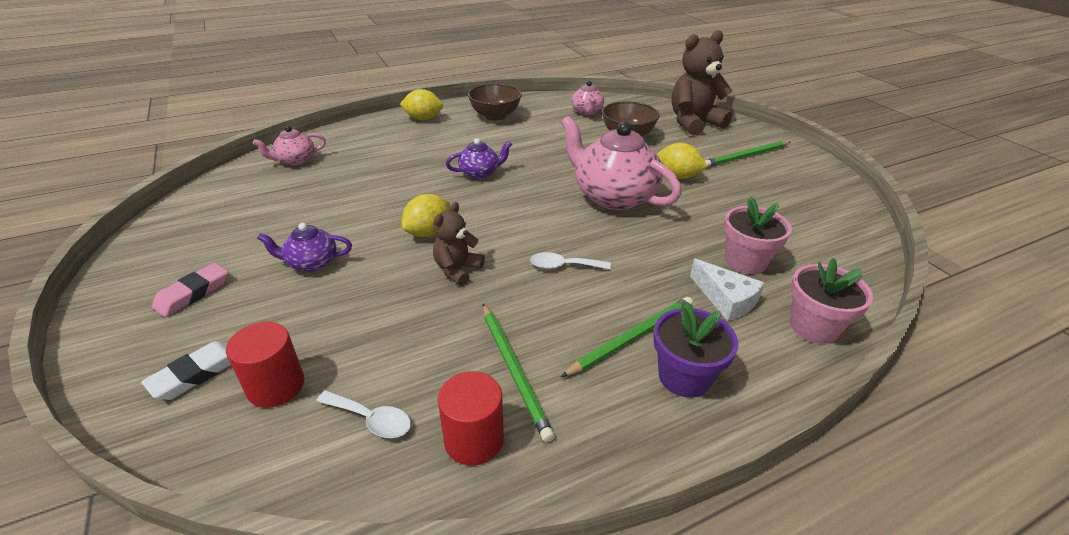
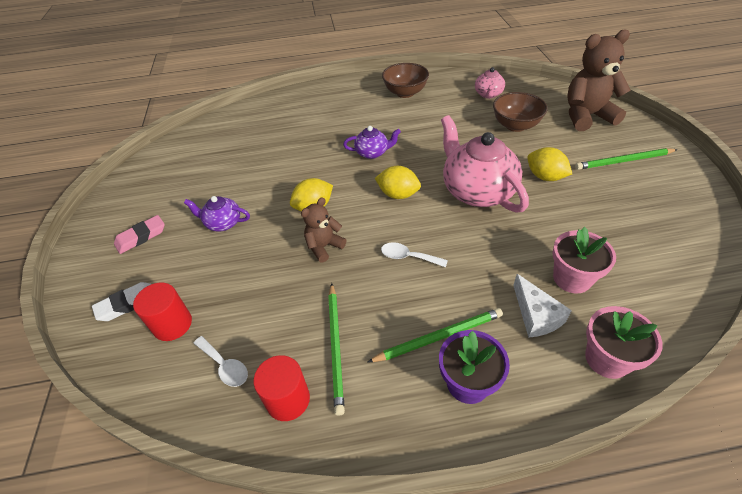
camera: 20 degrees right, 10 degrees up
(295, 160) = (237, 125): pink teapot -> none
(423, 119) = (345, 91): yellow lemon -> yellow lemon (398, 194)

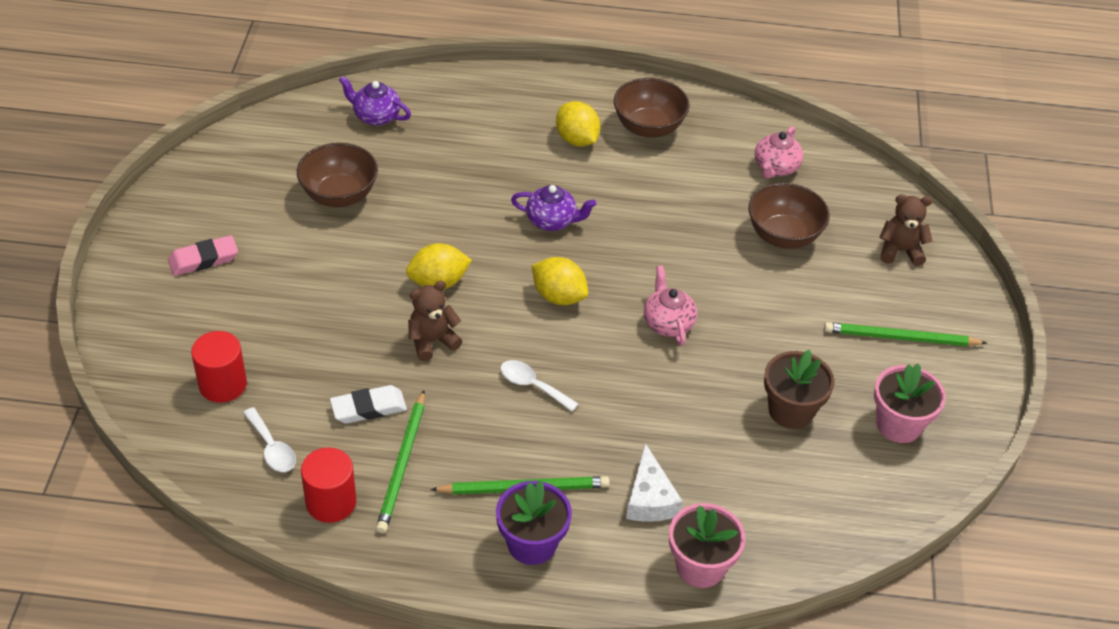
camera: 10 degrees right, 0 degrees up
(127, 304) = (174, 344): white eraser -> white eraser (368, 408)
(223, 223) = (312, 270): purple teapot -> purple teapot (376, 116)
(228, 173) = (339, 195): none -> brown bowl
(477, 191) = (668, 323): pink teapot -> pink teapot, size x0.50
(545, 177) = (774, 329): yellow lemon -> yellow lemon (577, 140)
(572, 278) = (719, 471): pink flower pot -> pink flower pot (898, 424)
(586, 116) = (900, 251): brown teddy bear -> brown teddy bear, size x0.54
(590, 223) = (791, 410): none -> brown flower pot

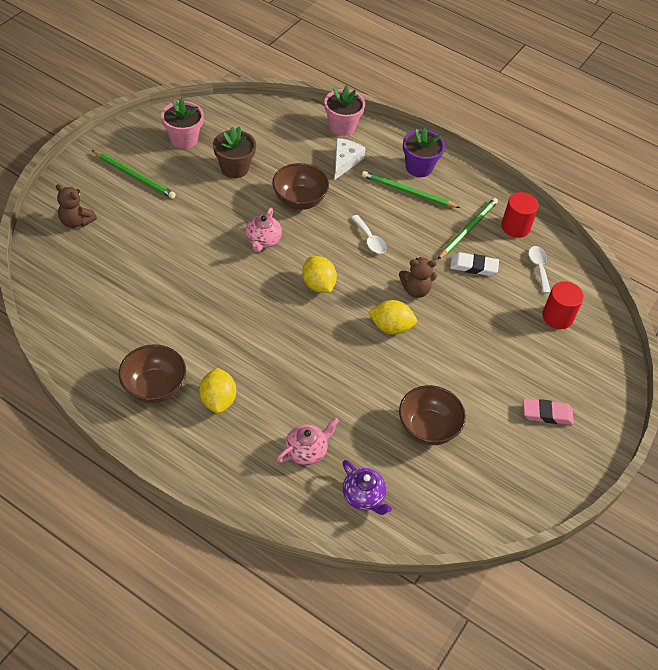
camera: 155 degrees left, 5 degrees up
(552, 221) = (285, 339): purple teapot -> none
(775, 168) = (94, 312): pink teapot -> pink teapot (306, 451)
(783, 236) = (139, 262): brown bowl -> brown bowl (299, 200)

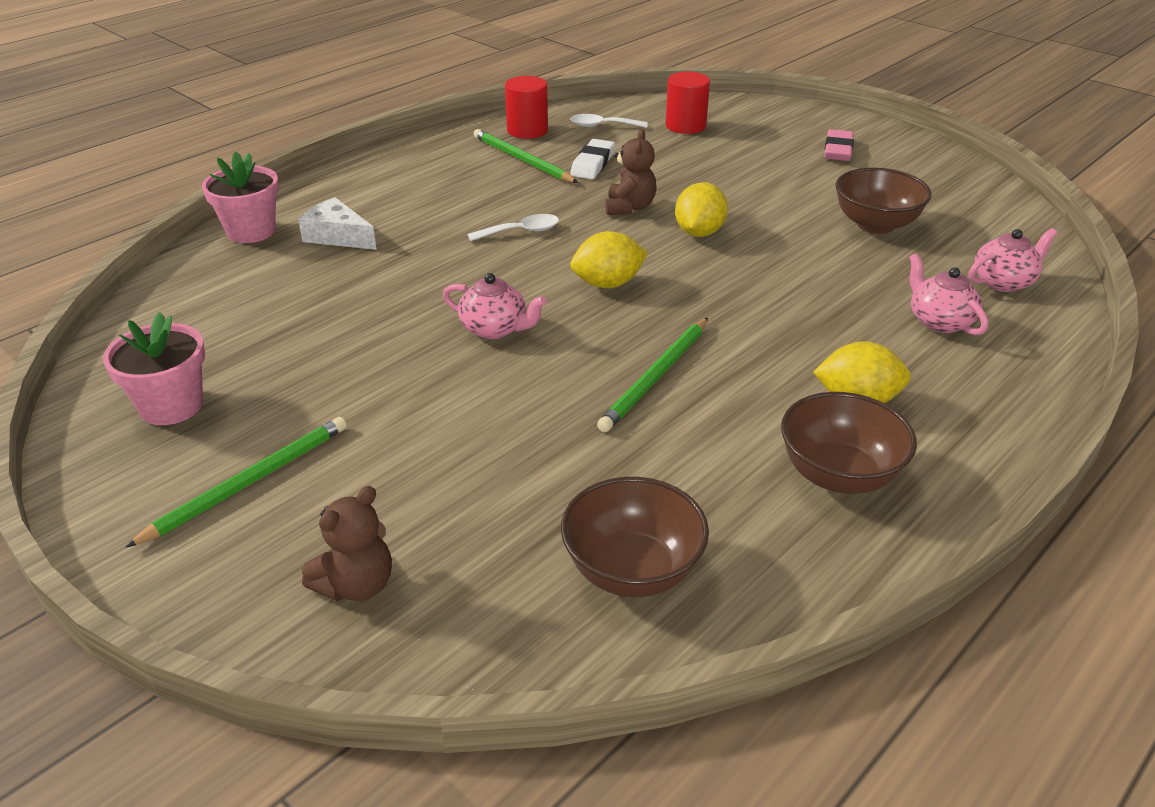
camera: 75 degrees left, 15 degrees down
(234, 168) = (295, 347): brown flower pot -> none
(299, 200) = (410, 285): brown bowl -> brown bowl (632, 570)
(363, 496) = (1003, 282): purple teapot -> pink teapot
(407, 192) = (431, 193): green pencil -> green pencil (655, 377)
(419, 167) = (382, 179): purple flower pot -> none

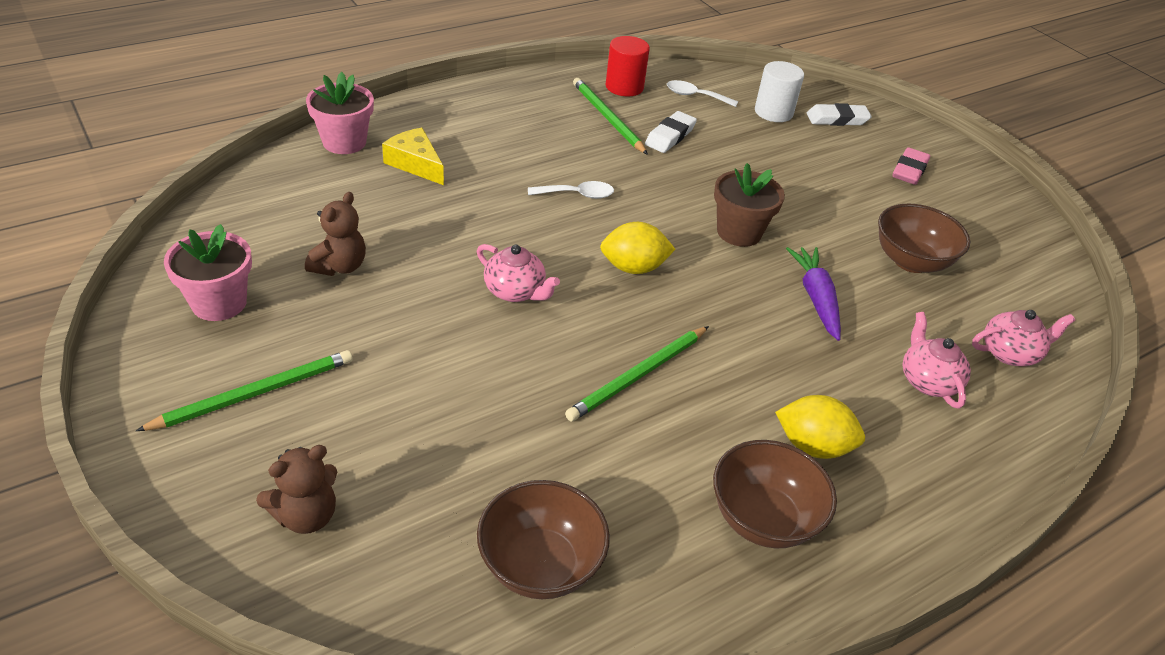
camera: 10 degrees right, 5 degrees up
(338, 236) = (415, 164): white cheese -> yellow cheese
(629, 207) = (685, 191): brown teddy bear -> brown teddy bear (339, 266)
(685, 126) = (773, 112): red cylinder -> white cylinder
(699, 232) = (739, 232): yellow lemon -> brown flower pot
(749, 121) = (837, 119): none -> white eraser
(800, 274) = (816, 298): none -> purple carrot

